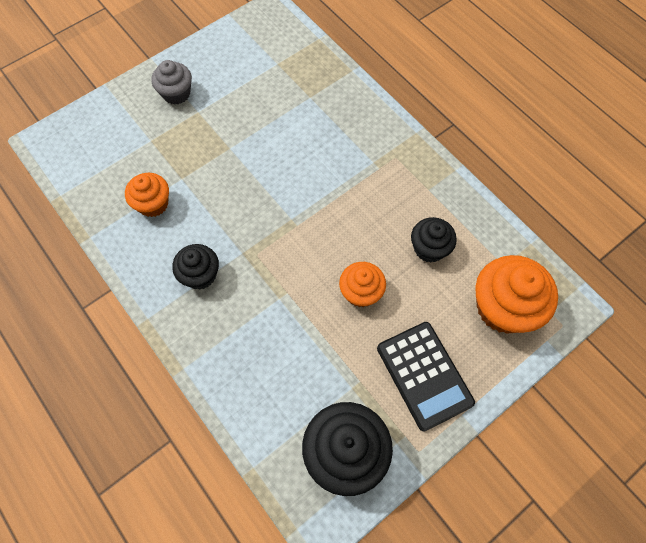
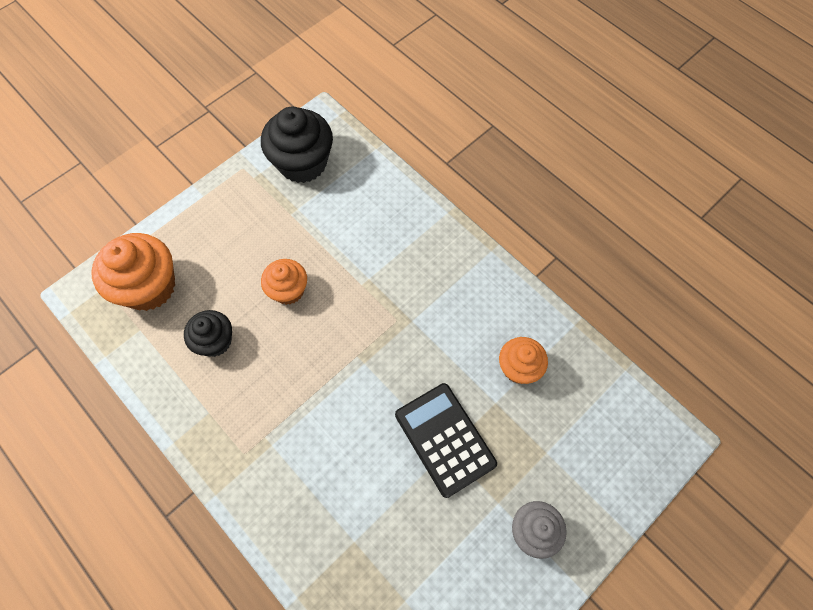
camera: 175 degrees right, 0 degrees up
(200, 275) = (450, 294): black cupcake -> none
(424, 375) = (232, 223): black calculator -> black calculator (445, 439)

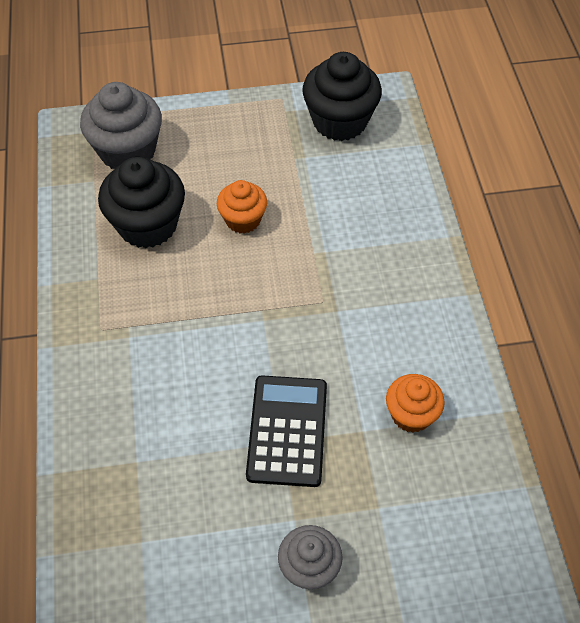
camera: 35 degrees right, 10 degrees down
(149, 287) = (127, 151): orange cupcake -> grey cupcake
(215, 341) = (147, 225): black cupcake -> black cupcake, size x1.67

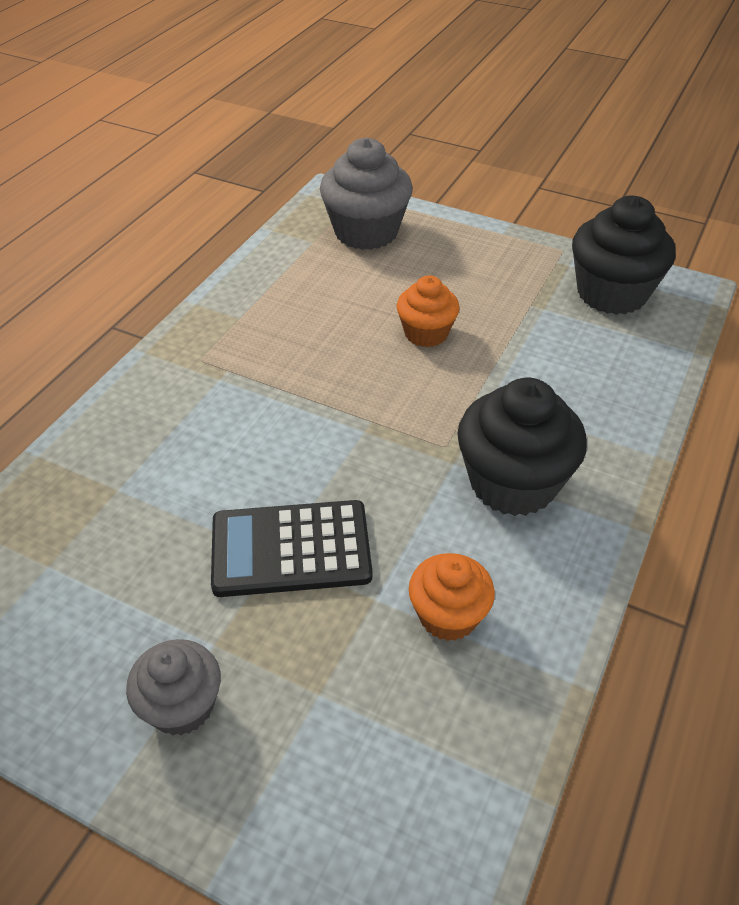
camera: 35 degrees right, 10 degrees down
(147, 225) = (327, 296): black cupcake -> black cupcake (513, 483)
(287, 431) = (291, 549): black calculator -> black calculator turned 135 degrees counterclockwise

